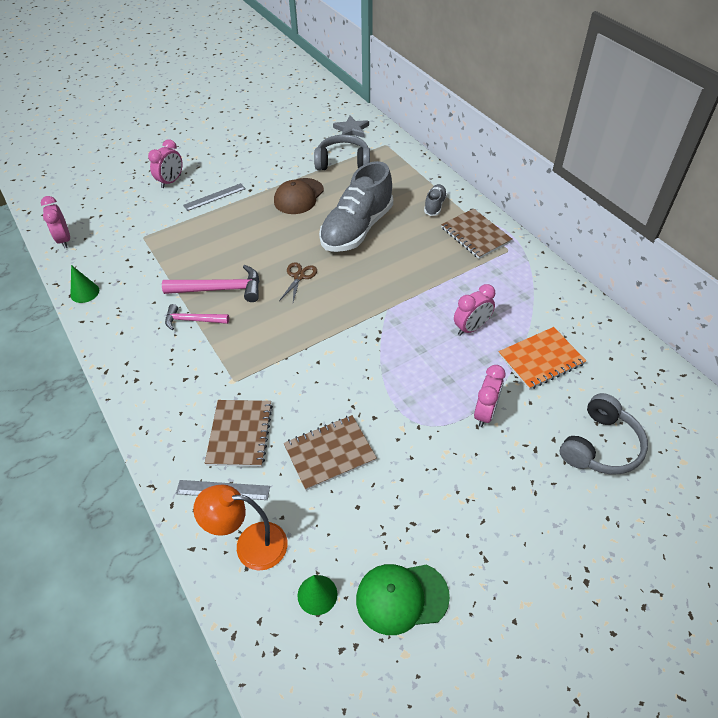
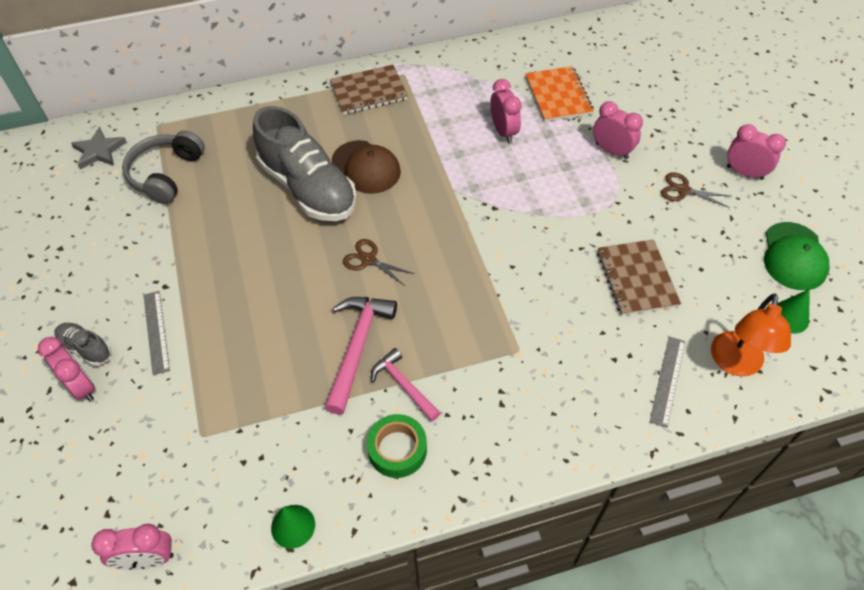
camera: 75 degrees left, 5 degrees up
(141, 328) = (397, 449): none -> green tape
(193, 320) = (403, 385): pink hammer -> pink hammer turned 120 degrees clockwise
(240, 434) = (597, 355): brown notebook -> none
(299, 196) = (212, 233): brown cap -> brown cap (366, 167)
(434, 205) = (302, 110): grey shoe -> grey shoe (86, 348)
(457, 481) = (683, 190): none -> brown scissors
(508, 540) = (744, 173): none -> pink clock
(600, 445) = (661, 90): grey headphones -> none

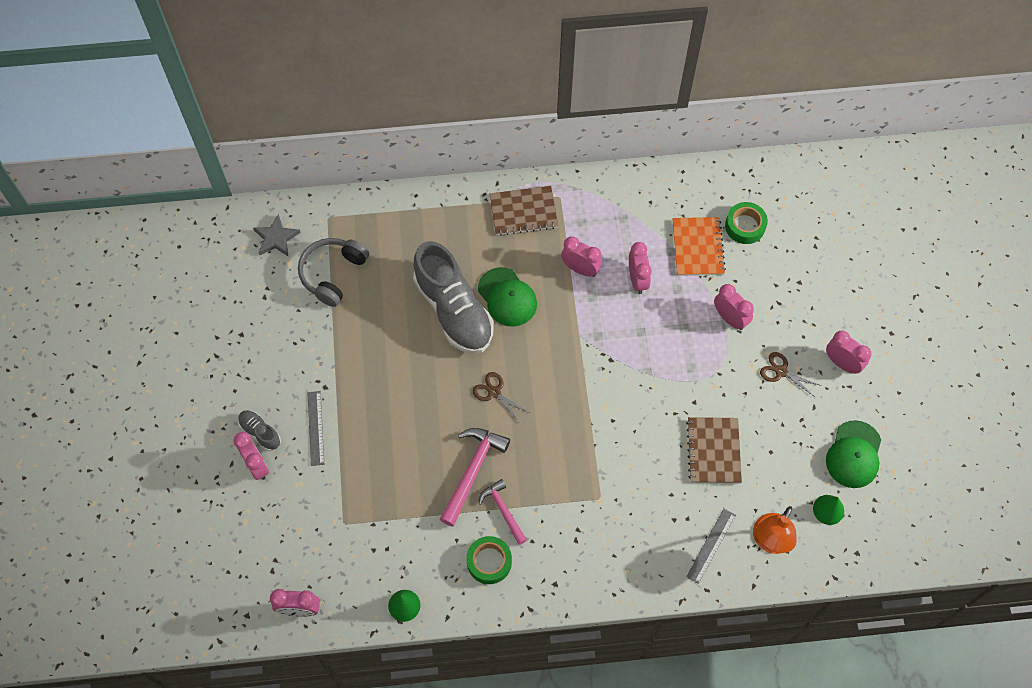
camera: 10 degrees right, 10 degrees up
(366, 167) = (507, 297): brown cap -> green cap
(440, 131) = (580, 269): none -> pink clock
(600, 72) = (745, 226): none -> green tape

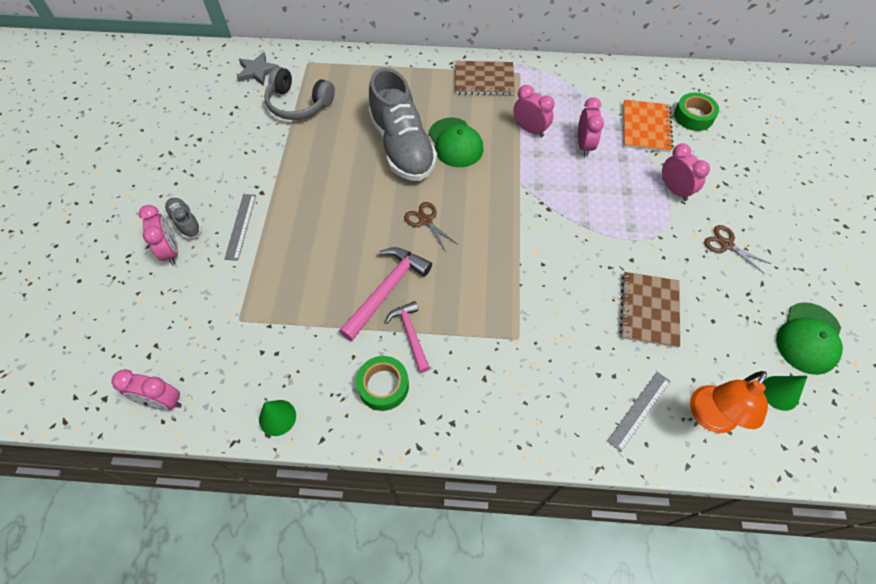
camera: 10 degrees right, 5 degrees down
(333, 274) = (299, 104): grey headphones -> grey headphones turned 105 degrees counterclockwise
(842, 363) = (793, 246): pink clock -> none

